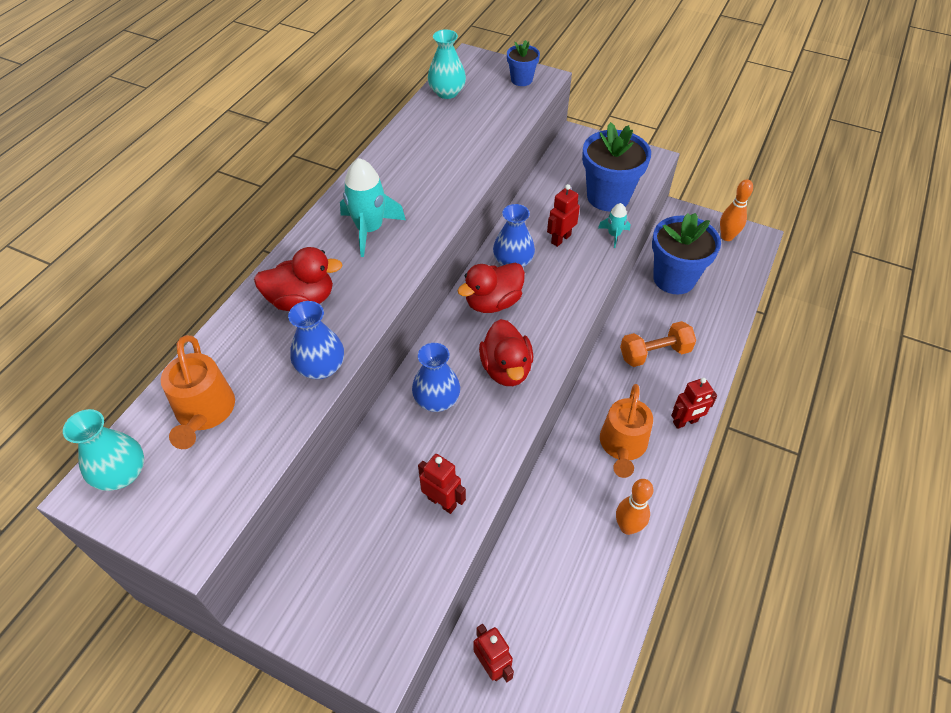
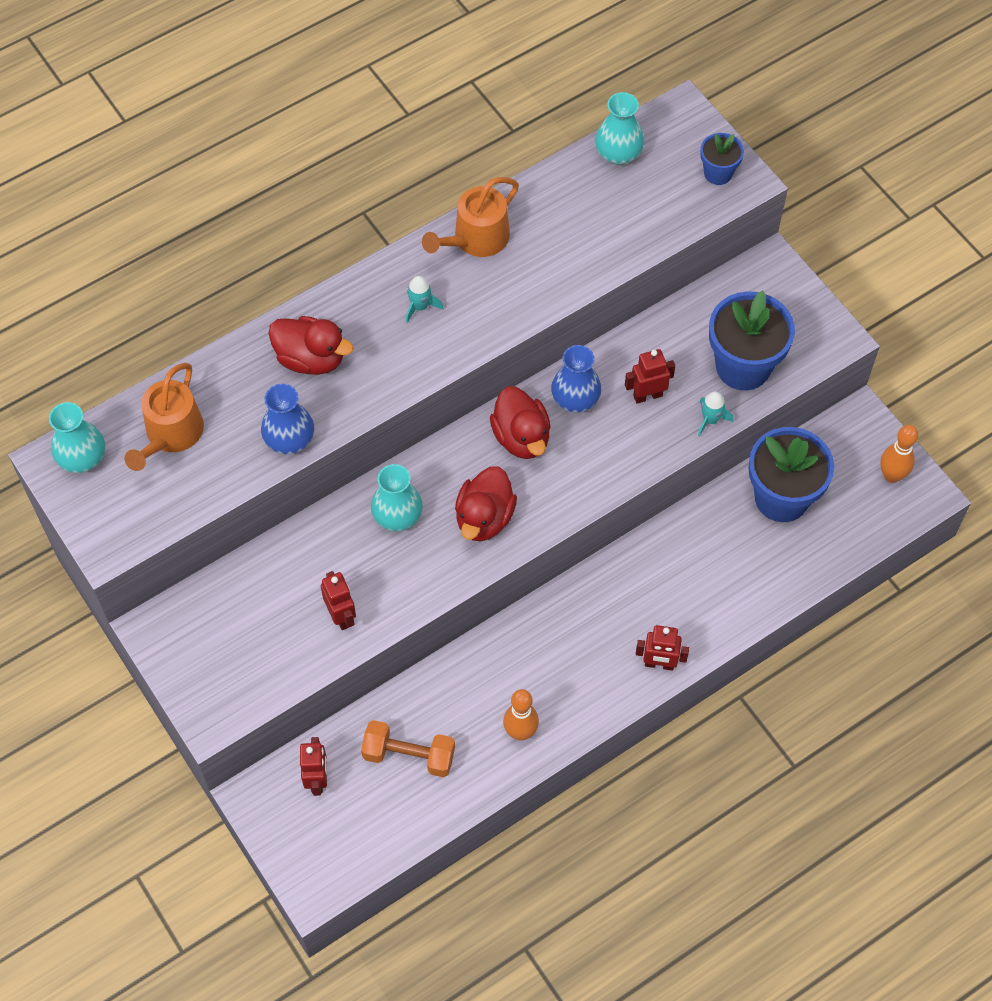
camera: 30 degrees right, 10 degrees up
(369, 229) = (420, 306): turquoise rocket -> turquoise rocket, size x0.54
(437, 400) = (397, 516): blue vase -> turquoise vase
(493, 302) = (521, 437): red duck -> red duck turned 105 degrees counterclockwise
(622, 445) = (575, 653): orange watering can -> orange watering can (476, 239)
(654, 353) = (687, 574): orange dumbbell -> orange dumbbell (409, 755)

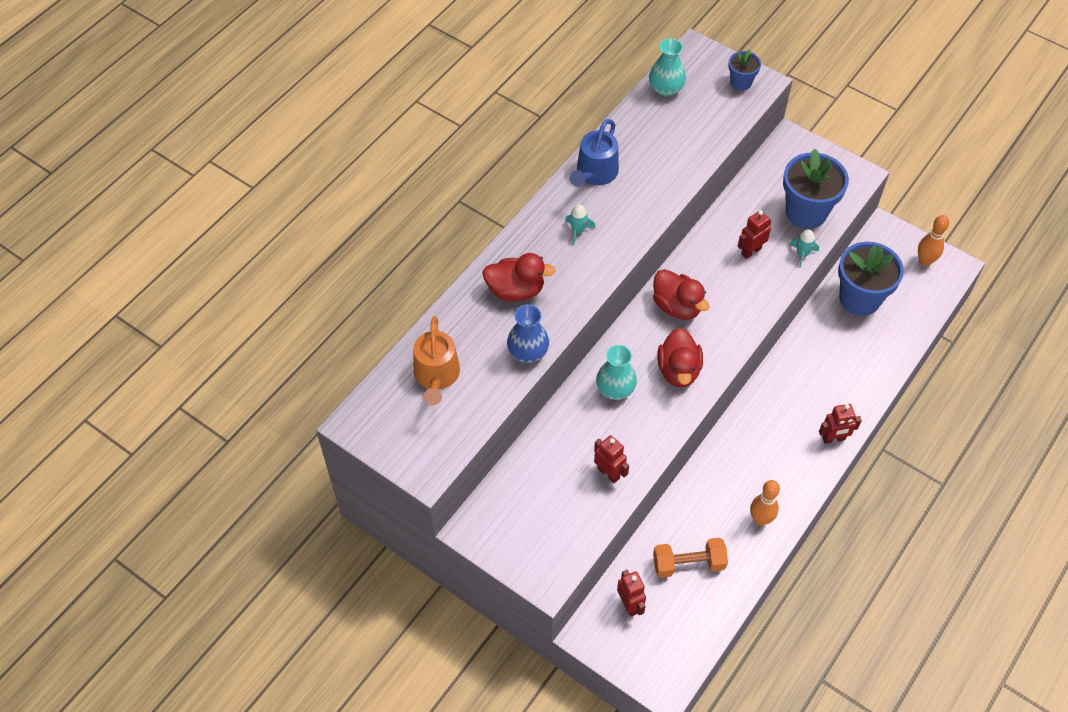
camera: 20 degrees left, 5 degrees down
(82, 458) = (376, 414): turquoise vase -> none
(476, 239) = (595, 173): orange watering can -> blue watering can
(575, 399) = (702, 269): blue vase -> none

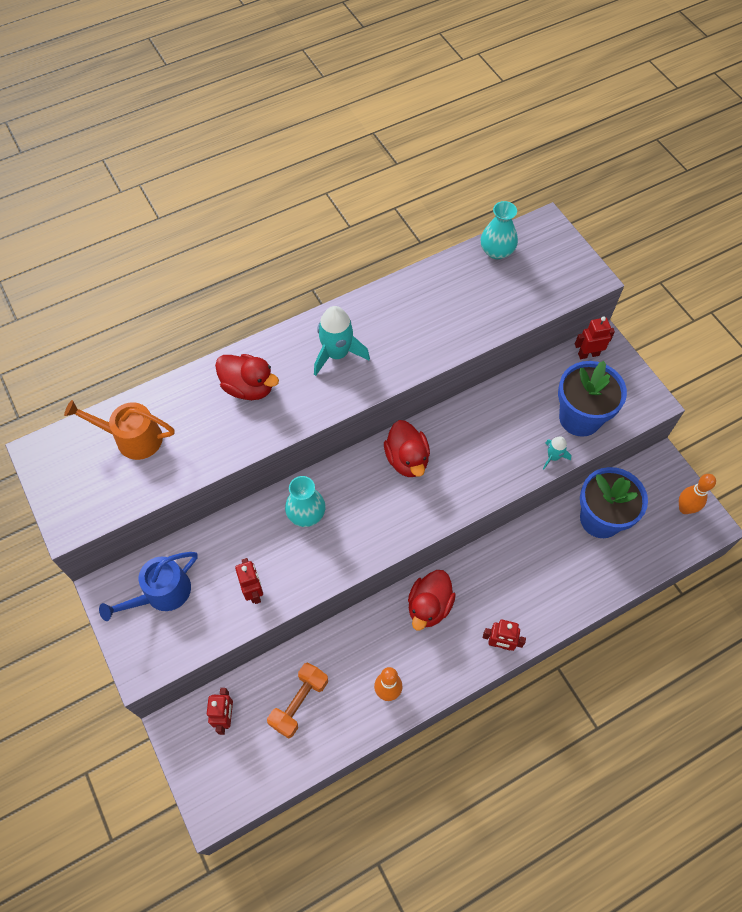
camera: 25 degrees right, 5 degrees up
(436, 376) = (132, 438): orange watering can -> orange watering can turned 75 degrees clockwise
(528, 352) = (224, 450): blue vase -> none
(578, 231) = (337, 354): turquoise rocket -> turquoise rocket, size x1.86
(595, 173) = (384, 306): blue watering can -> blue watering can (162, 593)
(678, 370) = (373, 521): red duck -> red duck (429, 606)
(688, 563) = (299, 703): orange dumbbell -> orange dumbbell turned 75 degrees counterclockwise
(741, 82) = (571, 270): blue flower pot -> none
(751, 251) = (505, 434): red robot -> red robot (588, 354)

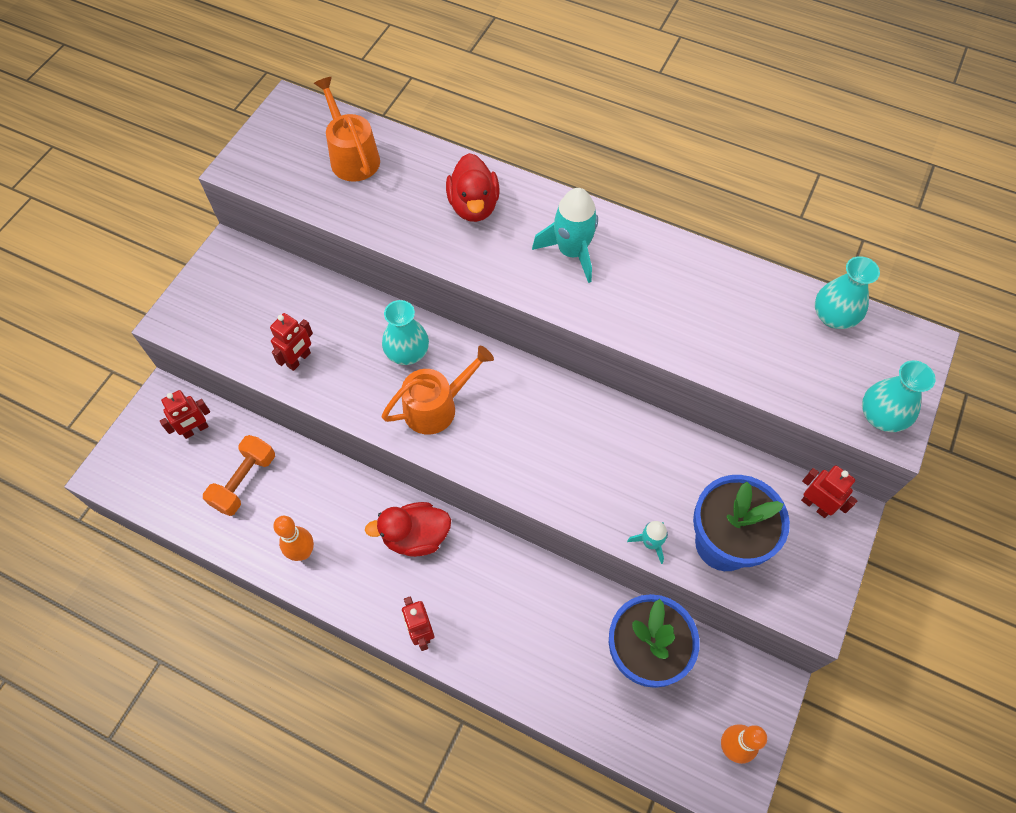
camera: 55 degrees right, 0 degrees up
(162, 593) = (250, 291): blue watering can -> none
(299, 703) = (244, 481): orange dumbbell -> orange dumbbell turned 60 degrees counterclockwise
(365, 521) = (436, 407): none -> orange watering can
(407, 459) = (533, 403): red duck -> none
(578, 276) = (881, 416): none -> turquoise vase

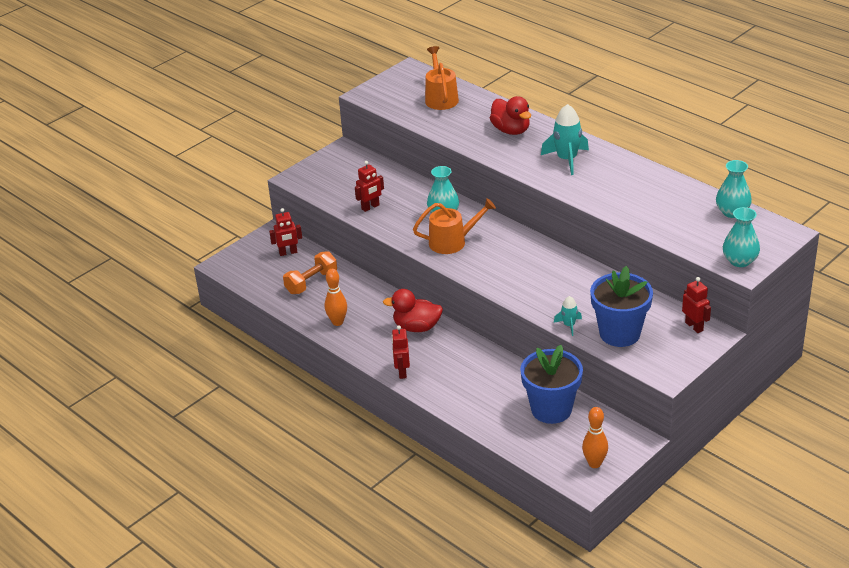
camera: 20 degrees right, 25 degrees down
(474, 206) = (511, 130): red duck -> red duck turned 45 degrees counterclockwise

